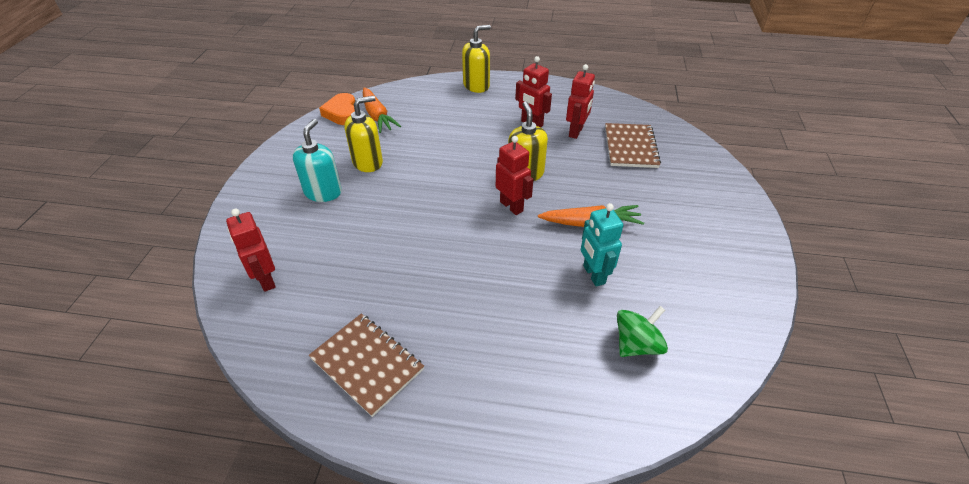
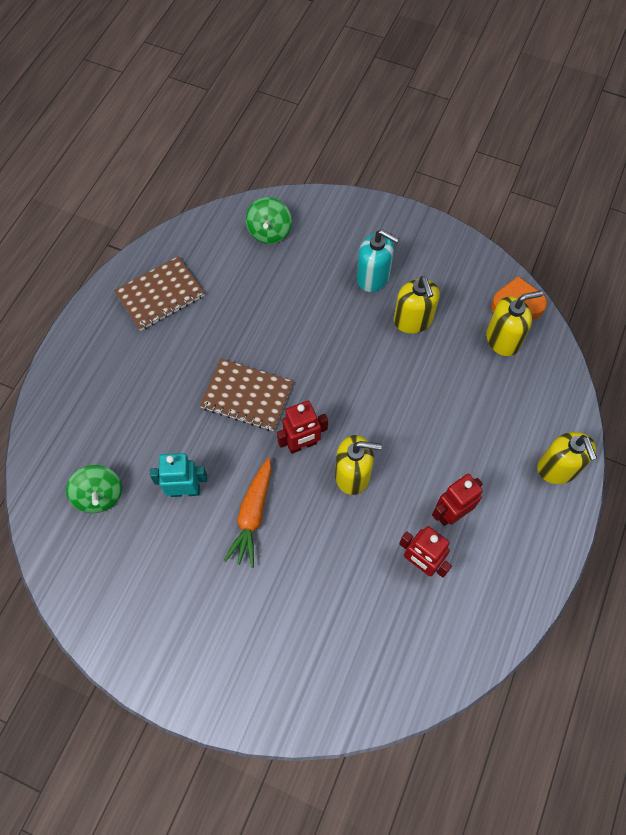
camera: 105 degrees right, 20 degrees up
(266, 280) = (269, 232): red robot -> green spinning top
(377, 116) = (503, 339): orange carrot -> yellow soap dispenser
(630, 147) = (372, 621): brown notebook -> brown notebook (247, 396)

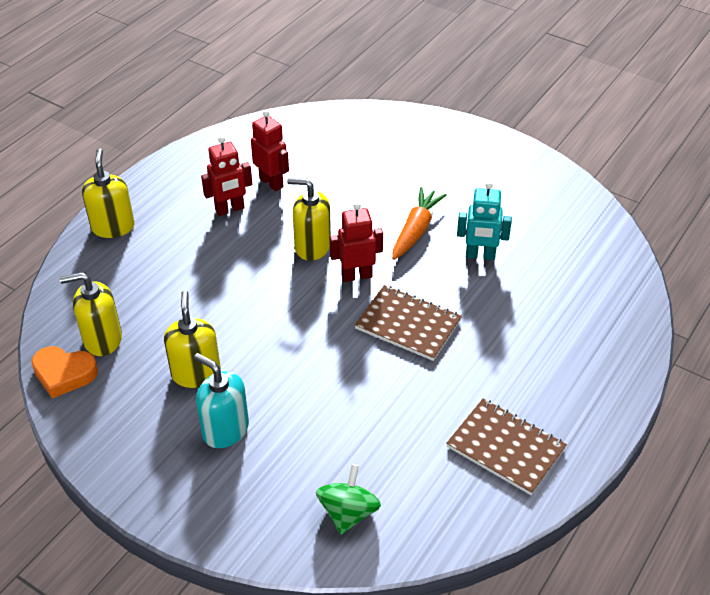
camera: 170 degrees left, 20 degrees down
(99, 495) = (566, 262): green spinning top -> none
(160, 295) = (506, 447): brown notebook -> brown notebook turned 60 degrees clockwise

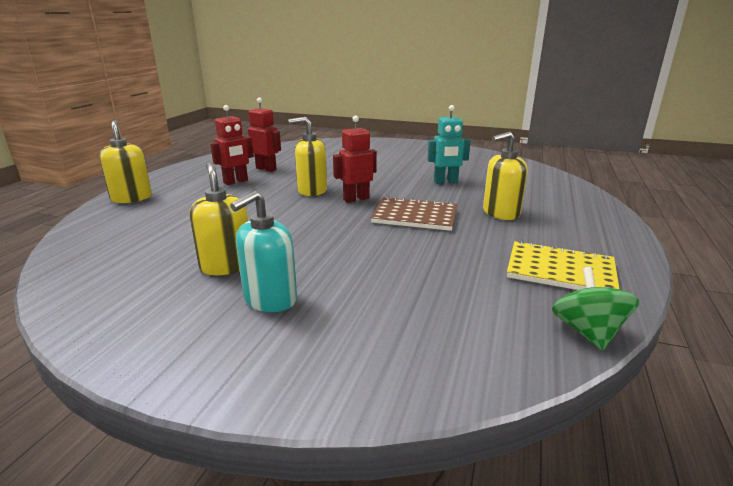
camera: 15 degrees left, 20 degrees down
(64, 374) = (72, 285): orange heart -> none
(102, 339) = (120, 257): yellow soap dispenser -> yellow soap dispenser (500, 213)
(225, 430) = (270, 299): turquoise soap dispenser -> turquoise soap dispenser turned 75 degrees counterclockwise
(348, 513) = (443, 343): green spinning top -> green spinning top (587, 332)
(416, 230) = (389, 177): orange carrot -> none
(506, 447) = (560, 270): brown notebook -> yellow notebook

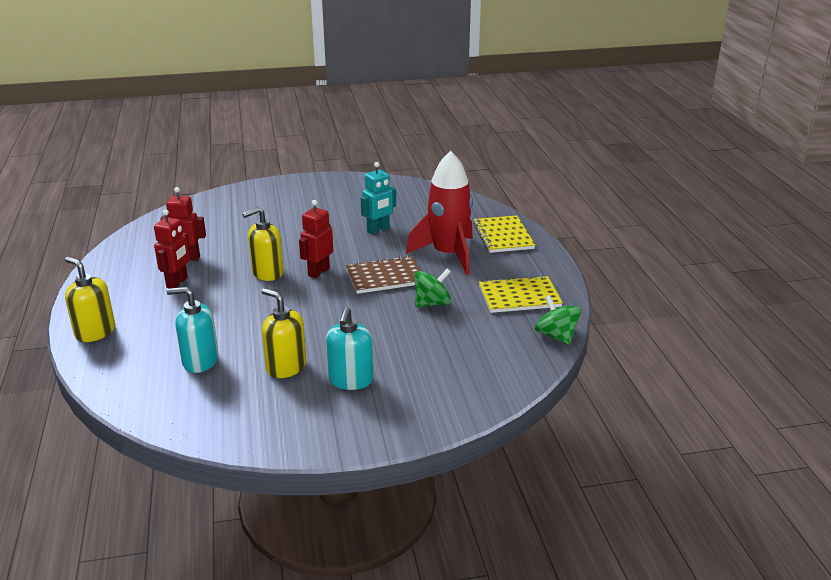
camera: 30 degrees left, 5 degrees up
(166, 238) = (200, 361): none -> turquoise soap dispenser
(443, 250) = (432, 303): none -> green spinning top
(500, 213) = (448, 255): yellow soap dispenser -> red rocket
(579, 211) = (503, 236): none -> yellow notebook

